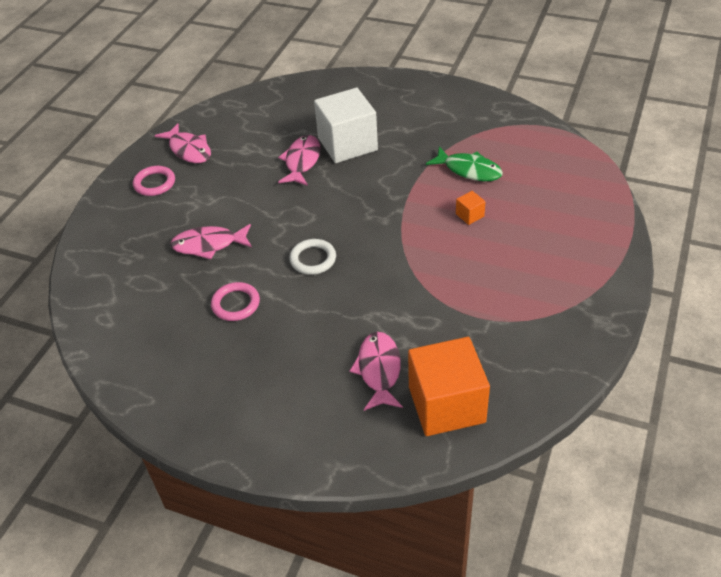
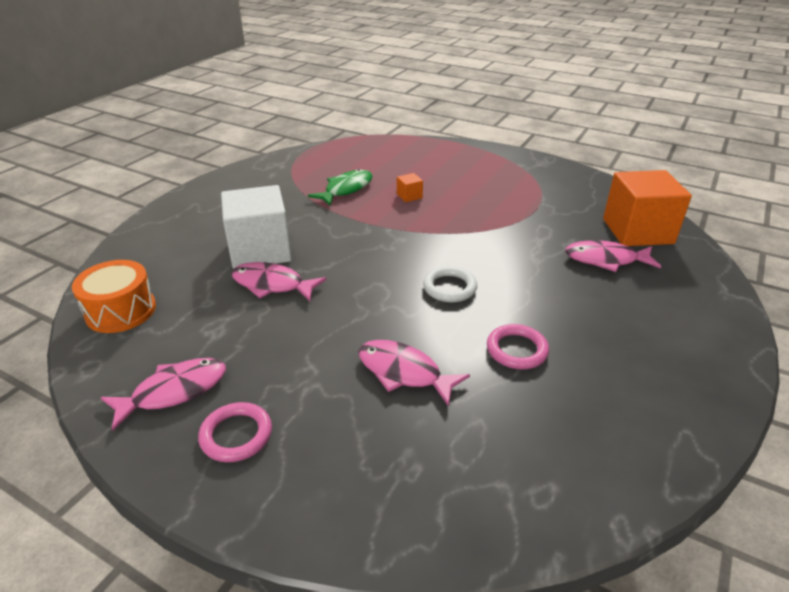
camera: 85 degrees left, 10 degrees down
(208, 245) = (403, 372): pink fish -> pink fish turned 120 degrees clockwise
(263, 104) = (121, 311): none -> orange drum

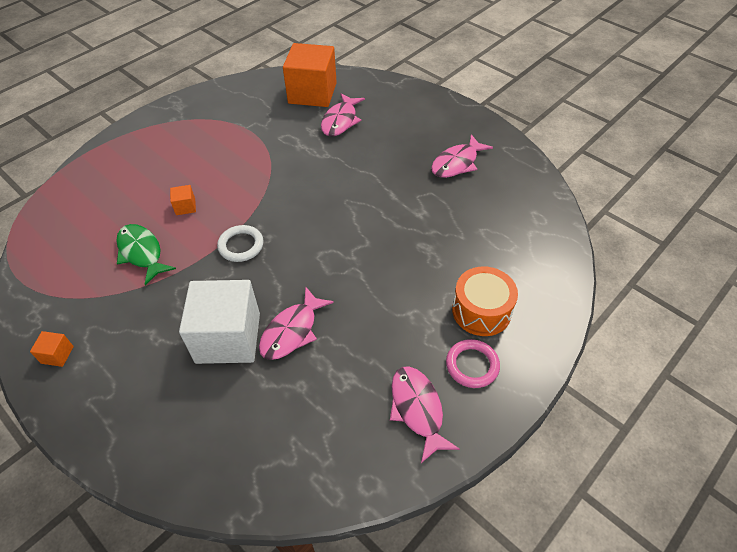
camera: 75 degrees left, 15 degrees up
(121, 311) = (287, 465): orange drum -> orange drum (481, 311)
(236, 182) = (57, 355): none -> orange cube
(403, 372) = (430, 258): pink fish -> pink fish (457, 163)
(449, 287) = (342, 212): white ring -> white ring (241, 245)
(516, 350) = (423, 195): pink ring -> none

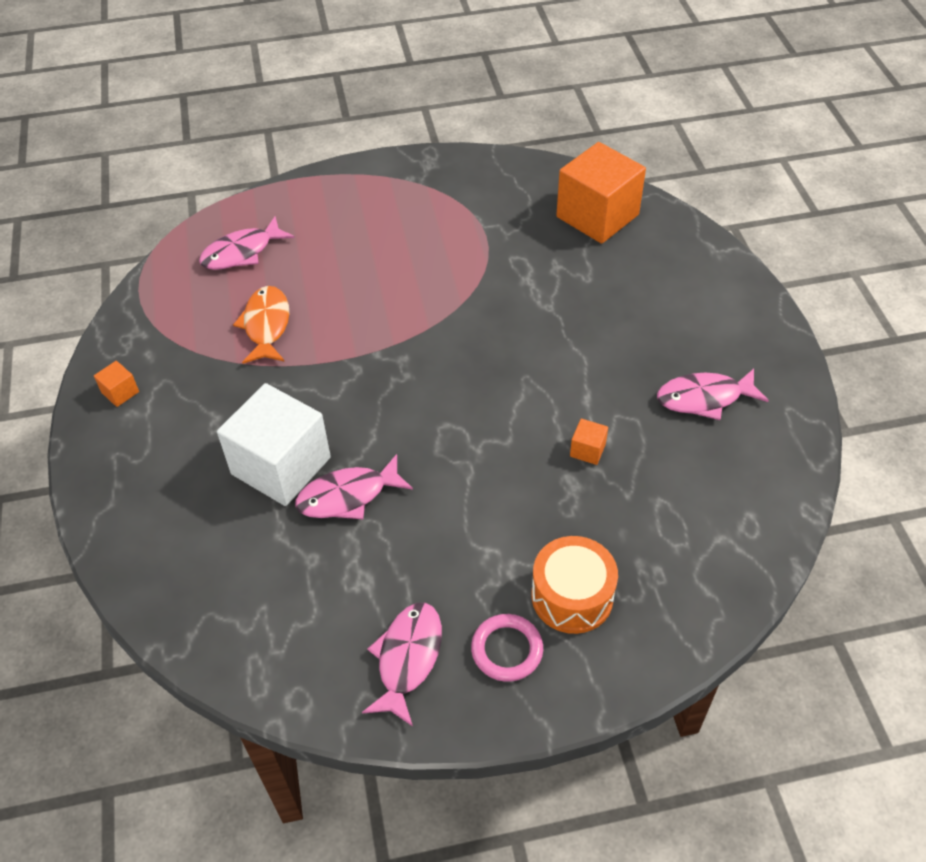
camera: 35 degrees right, 0 degrees up
(141, 253) = (266, 325): green fish -> orange fish
(185, 207) = (346, 294): orange cube -> orange cube (587, 450)
(241, 245) = (369, 370): white ring -> none
(340, 121) = (602, 270): pink fish -> pink fish (241, 252)

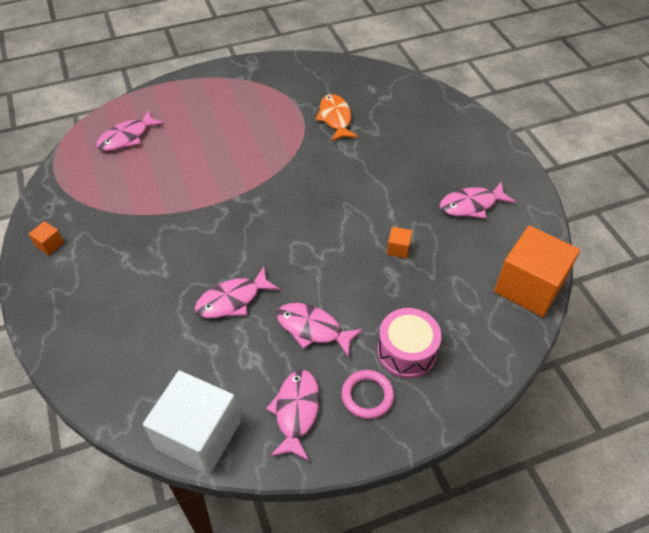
camera: 10 degrees left, 0 degrees up
(266, 325) = (153, 186): orange fish -> orange fish (335, 118)
(281, 466) = (179, 284): white cube -> white cube (199, 435)
(449, 549) = (313, 329): none -> pink fish
(572, 596) = (406, 351): orange drum -> pink drum
(597, 216) = (375, 91): orange cube -> orange cube (529, 287)

